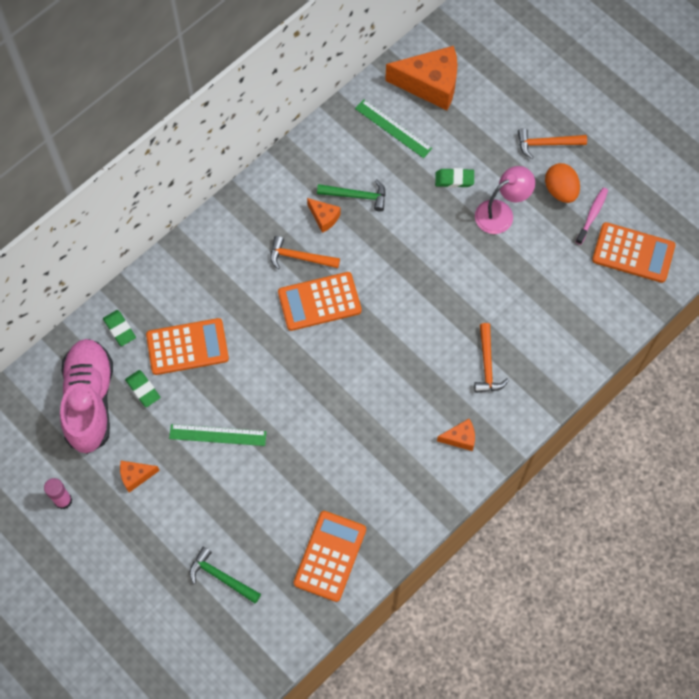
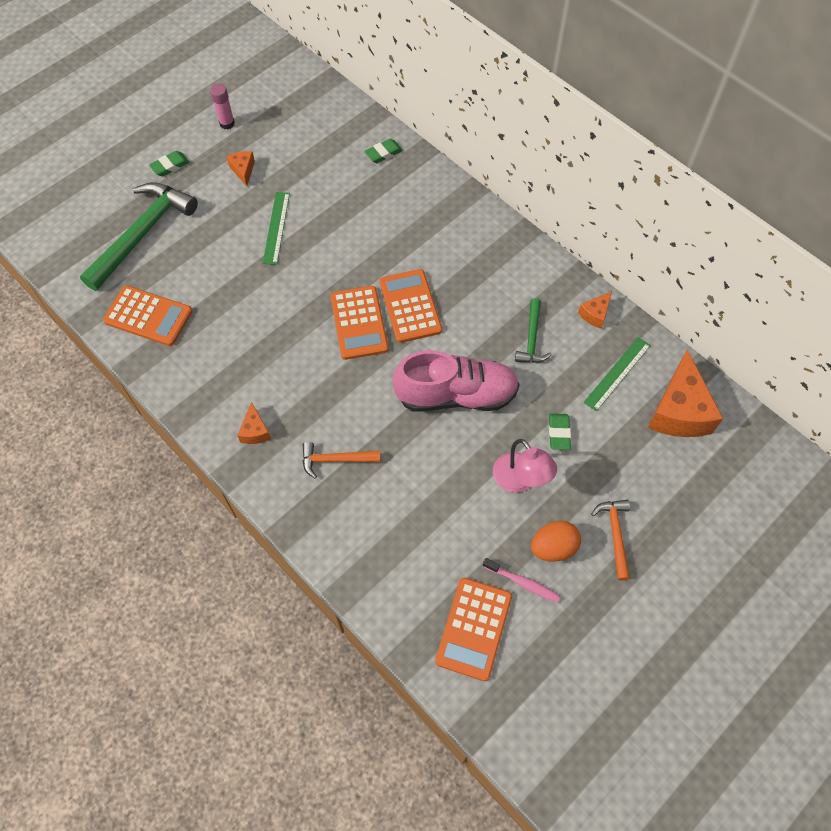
camera: 90 degrees right, 5 degrees down
(90, 401) = (316, 136): pink shoe -> pink shoe (456, 395)
(143, 389) = (324, 172): green eraser -> green eraser (170, 166)
(187, 347) = (365, 202): orange calculator -> orange calculator (359, 323)
(221, 577) = (142, 234): green hammer -> green hammer, size x1.98
(299, 257) = (458, 289): orange hammer -> none
(324, 217) = (504, 309): orange cheese -> orange cheese (595, 314)

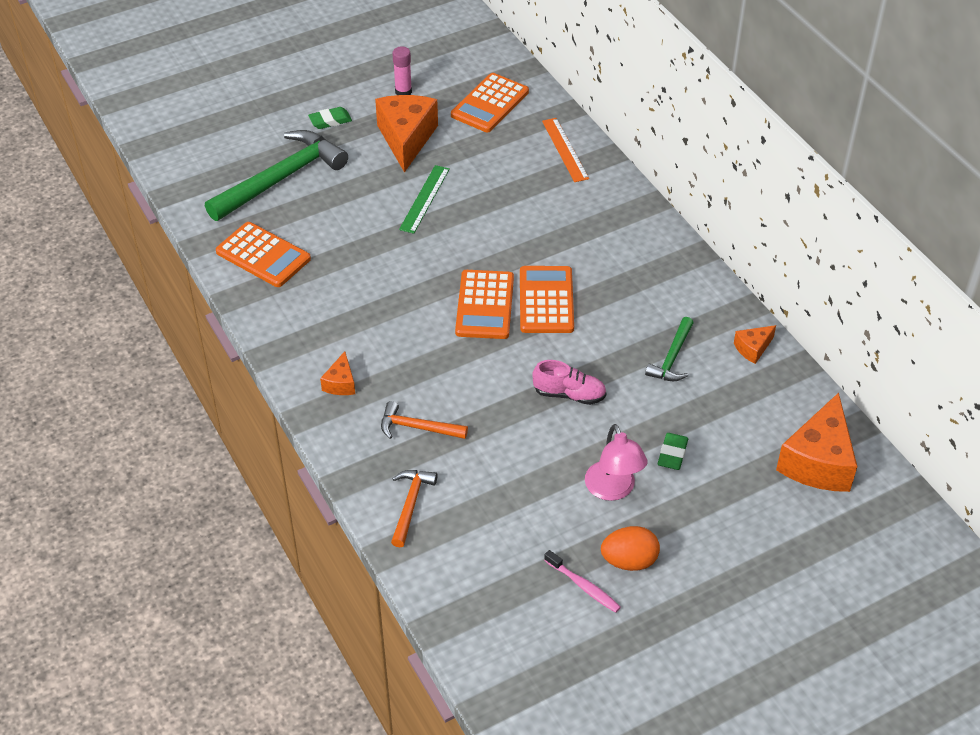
camera: 15 degrees right, 15 degrees down
(243, 170) = (406, 139): orange cheese -> orange cheese, size x2.09
(383, 153) = (565, 149): green eraser -> orange ruler
(456, 395) = (569, 394): pink shoe -> pink shoe, size x0.53
(474, 628) = (515, 617): orange calculator -> orange calculator (490, 104)
(615, 535) = (703, 564): orange hammer -> orange hammer (410, 505)
(617, 373) = (759, 410): green ruler -> none

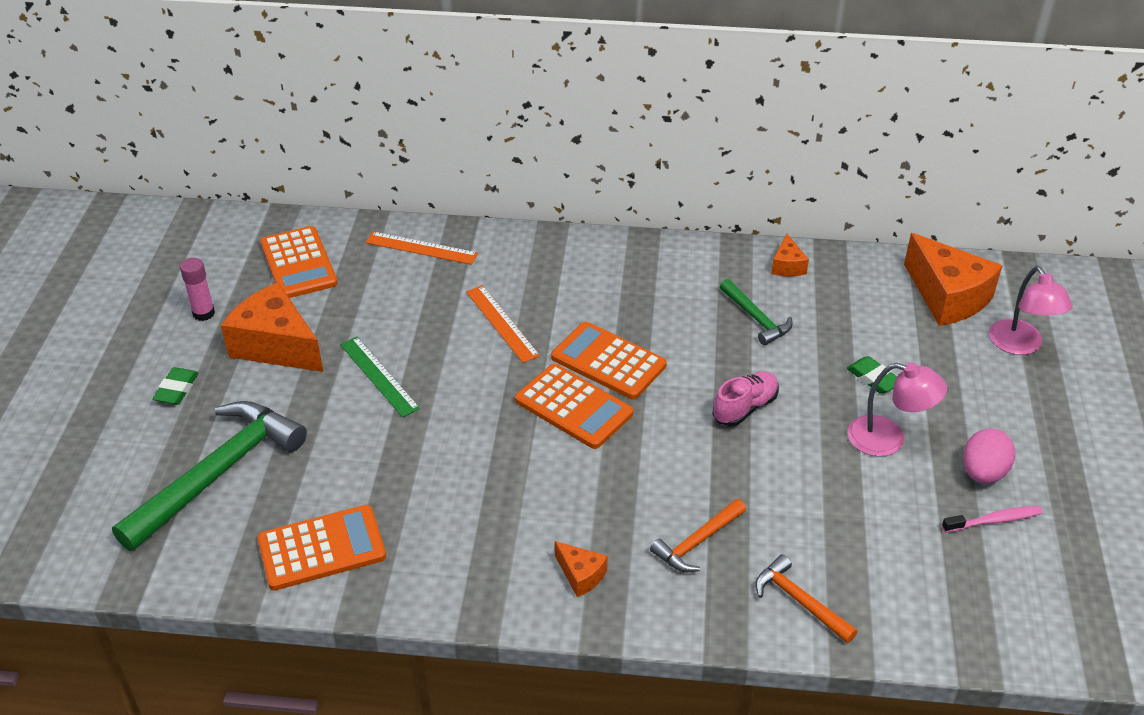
camera: 55 degrees left, 5 degrees down
(281, 178) = (217, 473): green hammer -> green hammer turned 45 degrees clockwise
(530, 228) = (502, 323): none -> orange ruler
(629, 561) = (983, 473): orange egg -> pink egg
(804, 532) = (1020, 345): none -> pink lamp

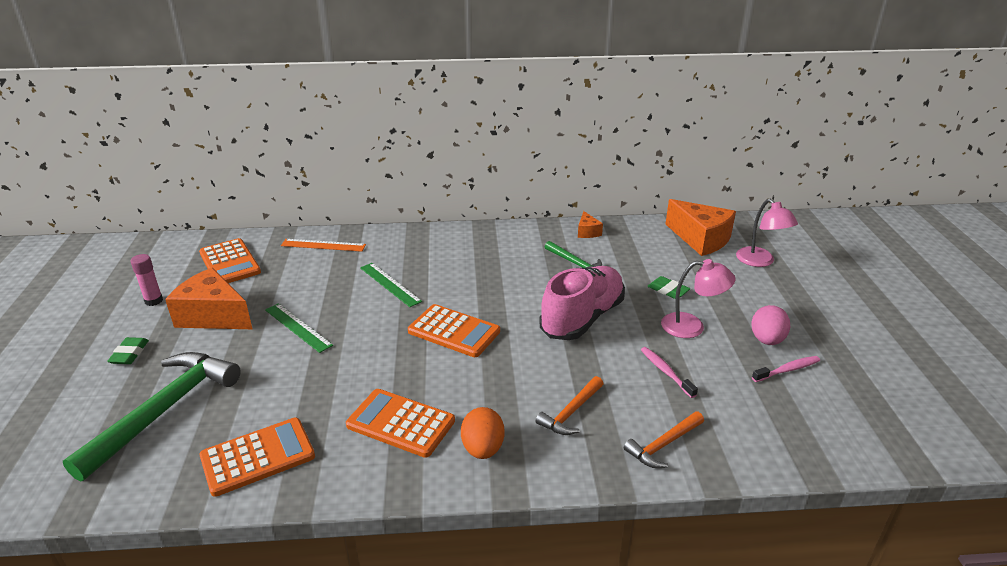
camera: 10 degrees left, 10 degrees down
(502, 323) = (390, 284): orange ruler -> green ruler
(581, 575) = (483, 449): orange cheese -> orange egg
(608, 361) = (474, 300): orange calculator -> orange calculator (400, 423)
(745, 408) = (582, 318): pink shoe -> pink shoe, size x1.89
(799, 601) = (663, 445): orange hammer -> orange hammer turned 75 degrees counterclockwise
(832, 502) = (665, 372): none -> pink toothbrush

